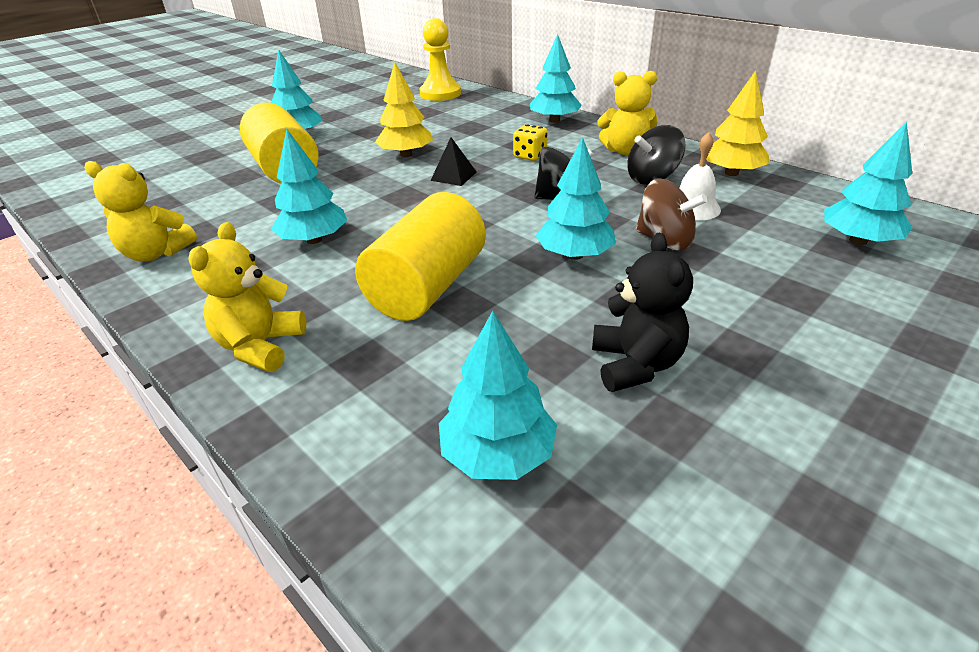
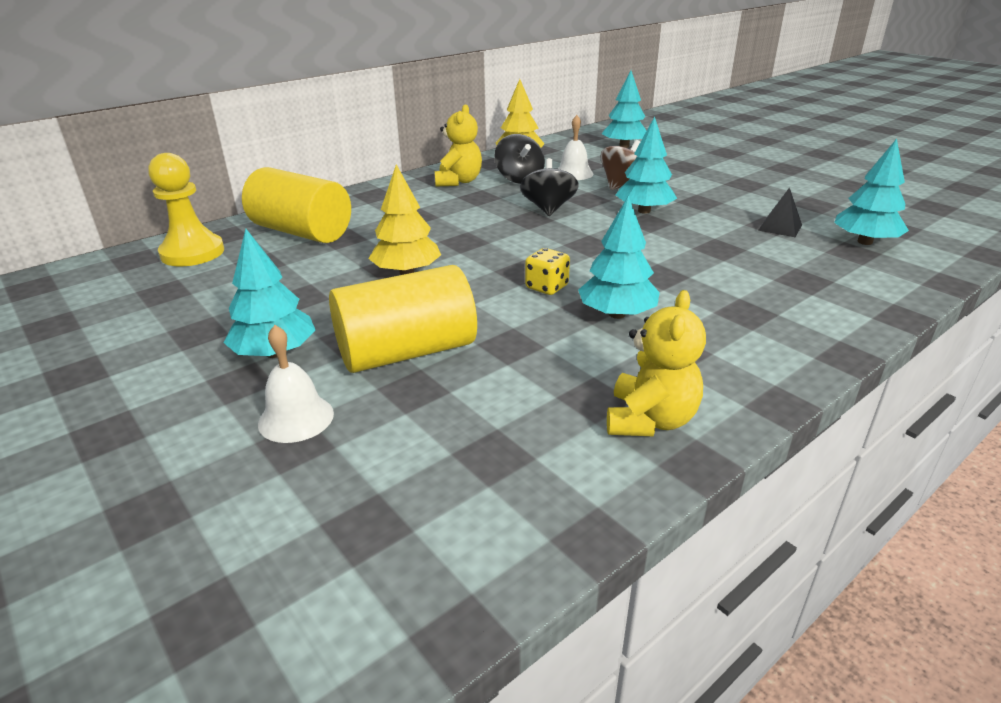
camera: 85 degrees left, 5 degrees down
(227, 152) = (296, 418): none -> white bell
(261, 346) = (805, 324): yellow teddy bear -> none
(428, 287) = (697, 260): yellow cylinder -> yellow cylinder (302, 232)
(453, 176) = (481, 248): black pyramid -> black pyramid (780, 227)
(530, 156) = (449, 215): yellow dice -> yellow dice (547, 287)
(554, 120) = (359, 200): turquoise tree -> none
(635, 365) = (768, 206): black teddy bear -> none

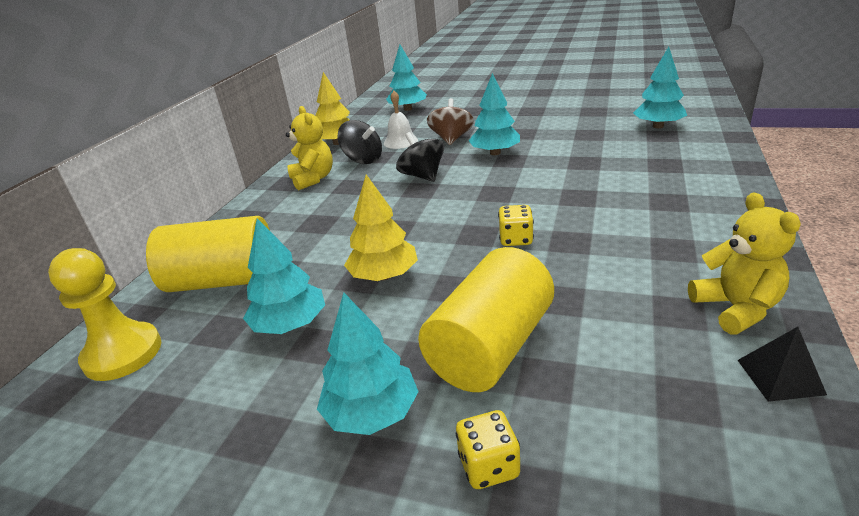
camera: 30 degrees left, 0 degrees up
(296, 418) = (488, 466): white bell -> yellow dice
(616, 314) = (595, 238): turquoise tree -> turquoise tree (290, 324)
(780, 227) = (598, 134): black pyramid -> black pyramid (780, 377)

